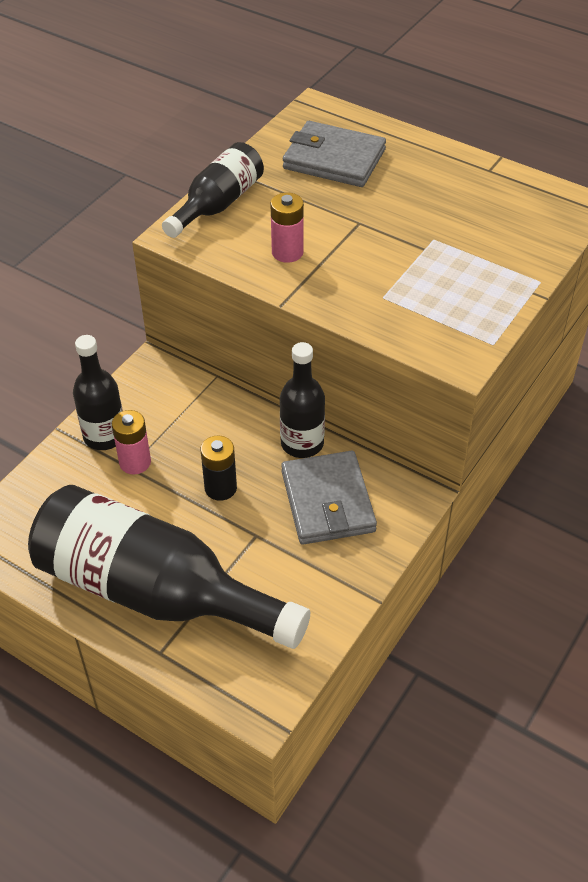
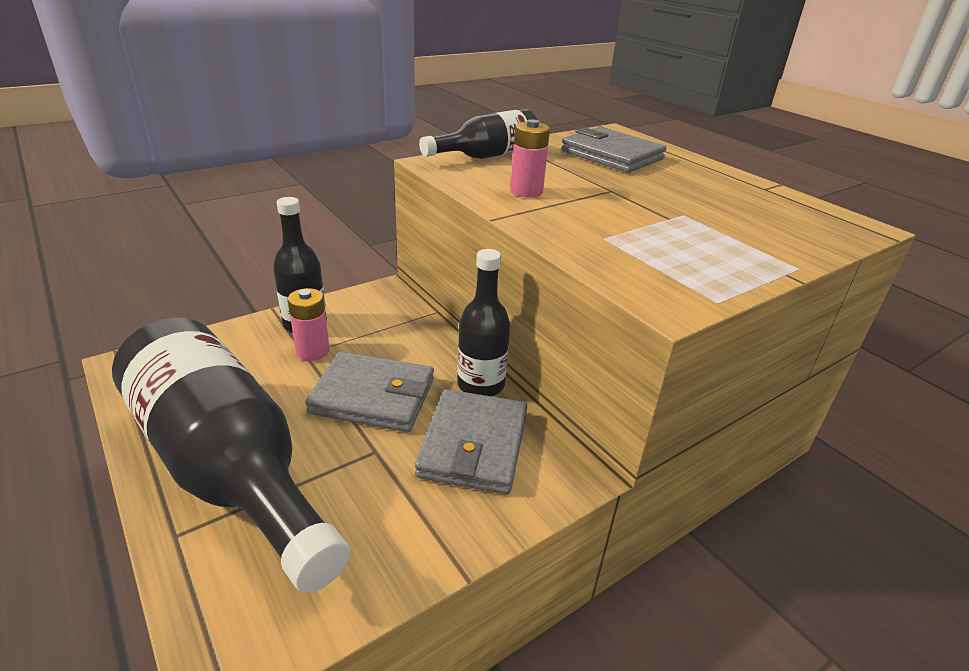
camera: 20 degrees right, 15 degrees down
(220, 488) = (373, 396): black battery -> grey wallet

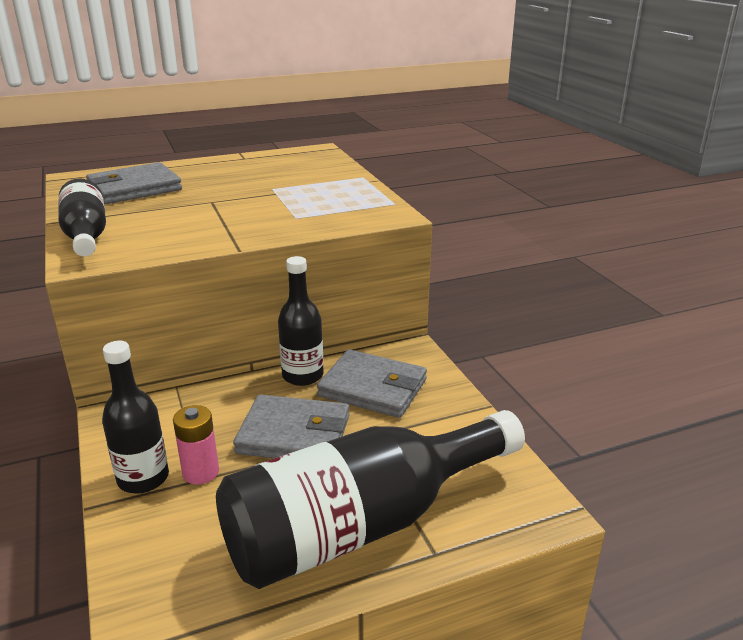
camera: 75 degrees left, 5 degrees down
(373, 396) = (294, 434): grey wallet -> grey wallet turned 75 degrees clockwise
(526, 191) = (191, 230): pink battery -> none

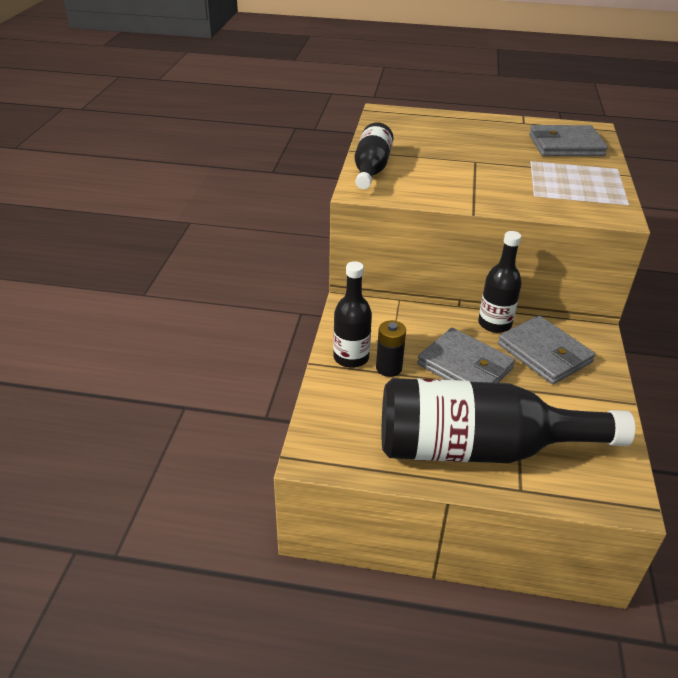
camera: 30 degrees right, 10 degrees up
(135, 188) = (423, 133): grey wallet -> grey wallet (565, 145)
(200, 472) = (389, 368): pink battery -> black battery

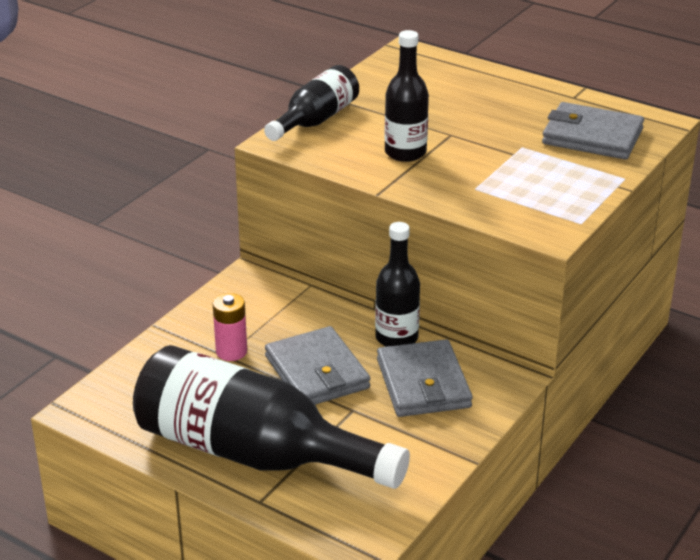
camera: 25 degrees right, 5 degrees down
(351, 357) = (200, 331): black bottle -> black bottle (405, 153)
(389, 368) = (231, 352): black battery -> pink battery

